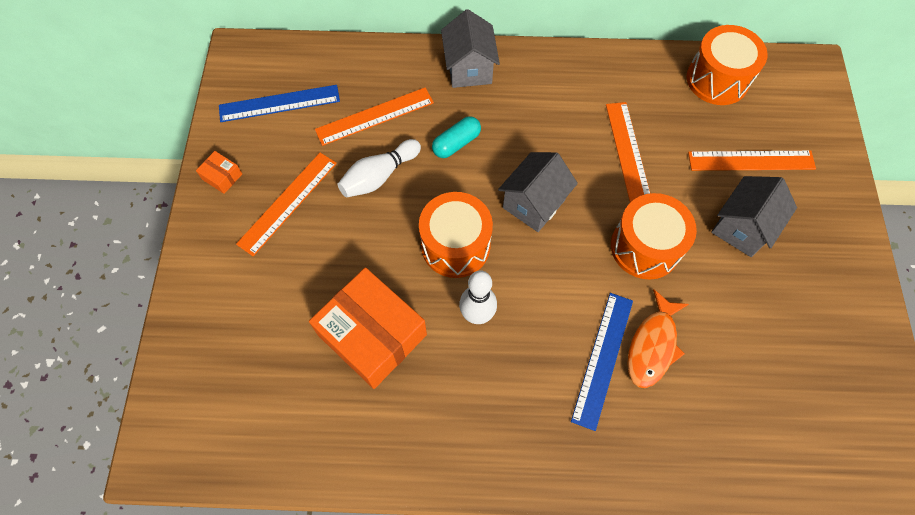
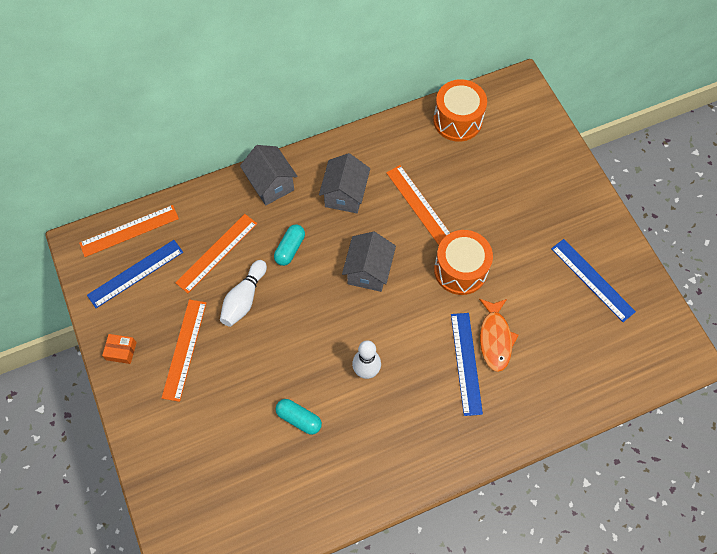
camera: 25 degrees left, 0 degrees up
(372, 335) = (299, 419): orange box -> turquoise capsule
(455, 245) = (327, 327): orange drum -> none
(742, 228) = (519, 227): grey house -> grey house (345, 195)
(751, 160) = (506, 174): orange ruler -> orange ruler (129, 230)
(811, 328) = (592, 280): none -> blue ruler

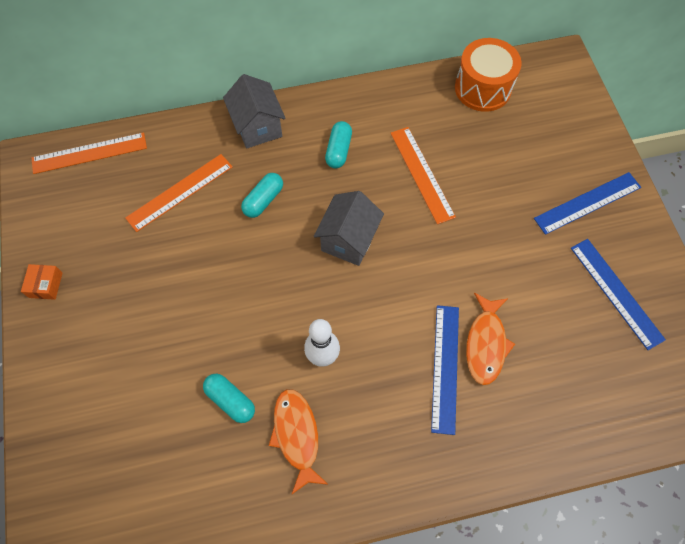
camera: 10 degrees right, 0 degrees up
(121, 351) = (45, 285): orange box -> orange box turned 75 degrees clockwise
(135, 273) = (84, 201): blue ruler -> blue ruler (587, 203)
(184, 349) = (117, 295): orange ruler -> none
(244, 299) = (198, 248): white bowling pin -> none
(345, 195) = (338, 150): grey house -> turquoise capsule
(358, 437) = (297, 436): none -> orange fish
(460, 270) = (457, 256): orange drum -> none

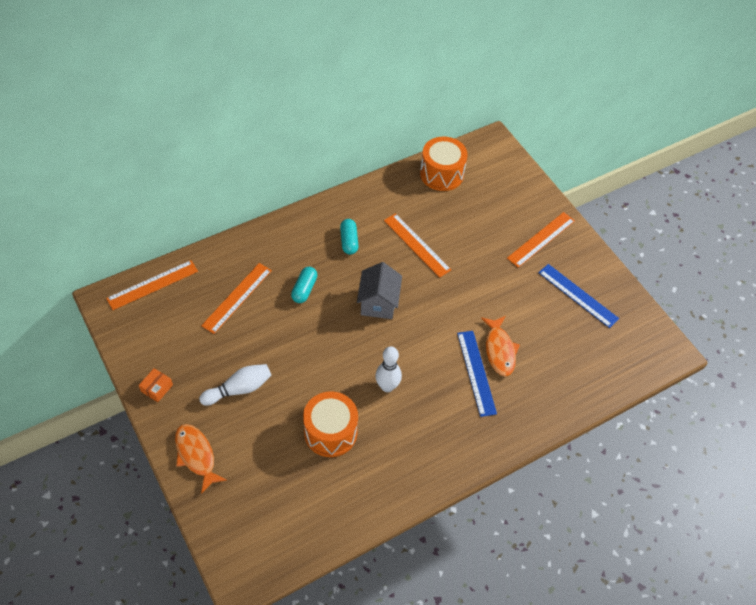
camera: 20 degrees left, 10 degrees down
(45, 285) = (157, 388): orange box -> orange box turned 45 degrees clockwise
(140, 311) = (239, 389): none -> white bowling pin
(230, 400) = (330, 432): turquoise capsule -> orange drum
(258, 127) = (280, 237): grey house -> none
(297, 436) = (387, 443): orange fish -> orange fish (196, 455)
(587, 203) = (541, 239): blue ruler -> orange ruler

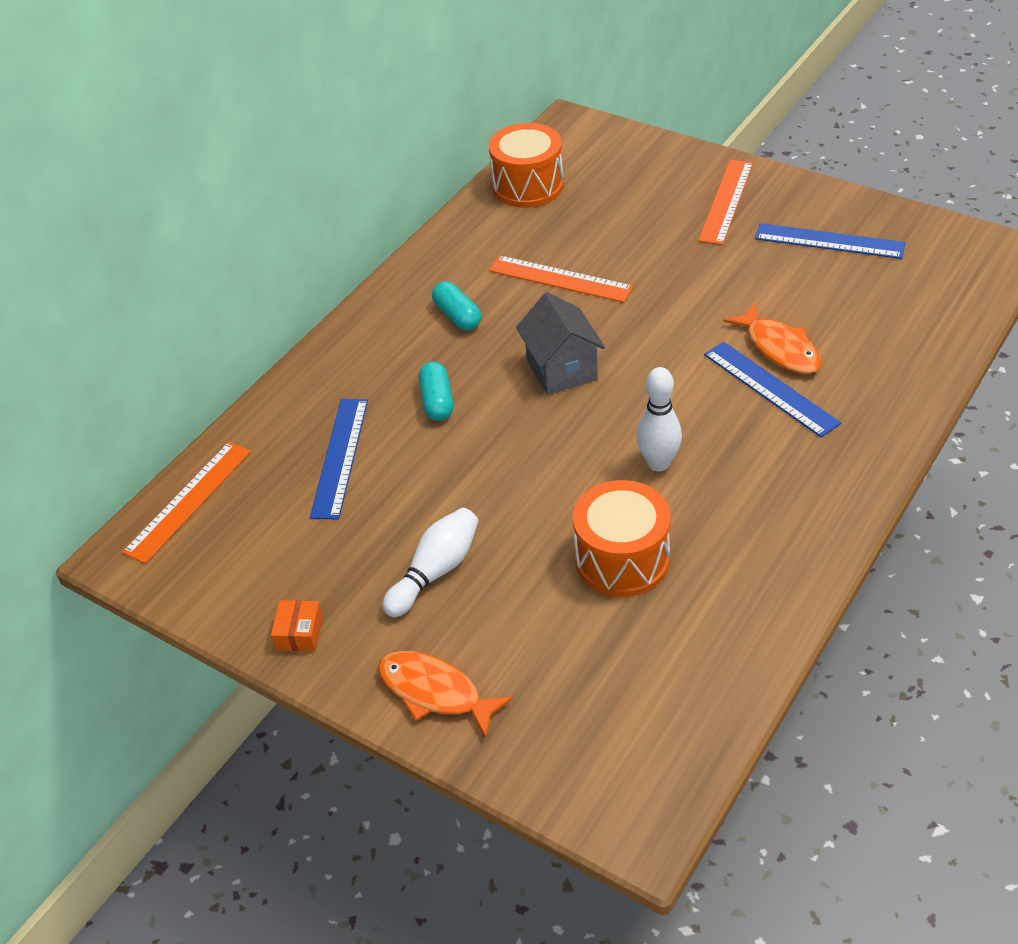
camera: 20 degrees left, 10 degrees down
(237, 298) = (340, 457): orange ruler -> blue ruler

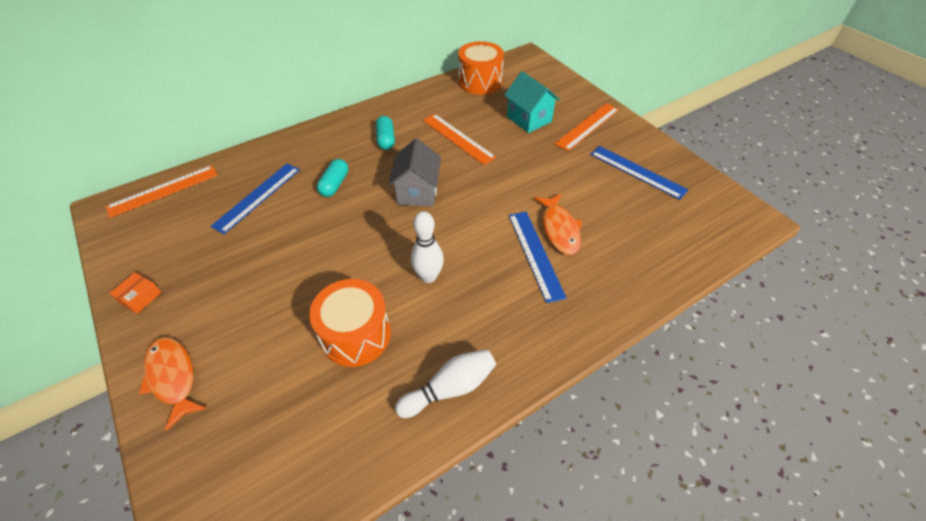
camera: 20 degrees right, 5 degrees up
(435, 571) = (244, 292): white bowling pin -> white bowling pin (450, 388)
(639, 218) = (529, 119): none -> turquoise house

